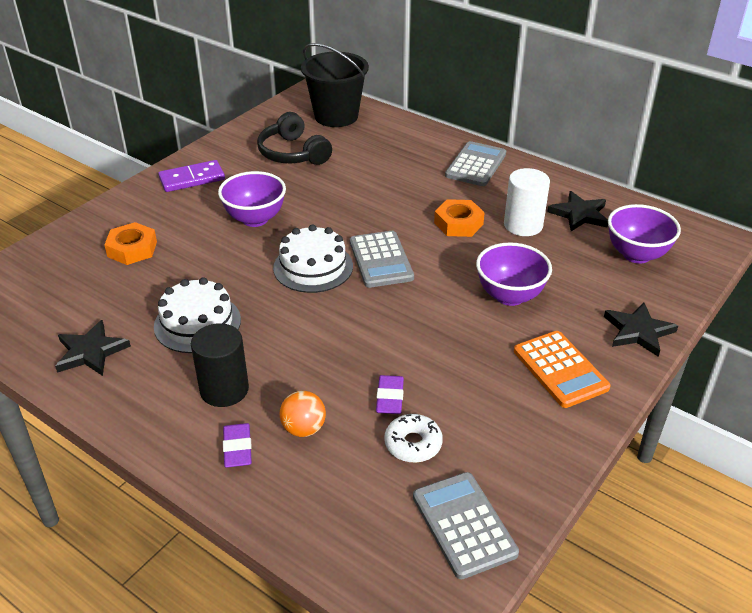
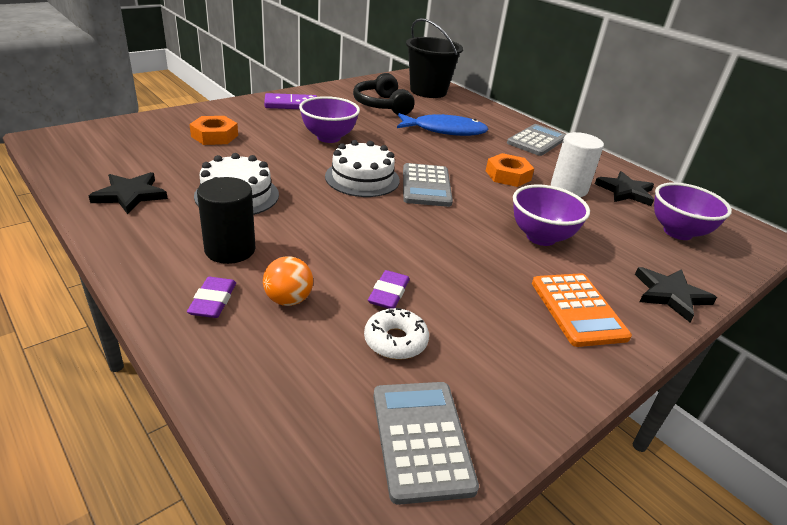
camera: 10 degrees right, 5 degrees down
(374, 175) = (444, 130): none -> blue fish

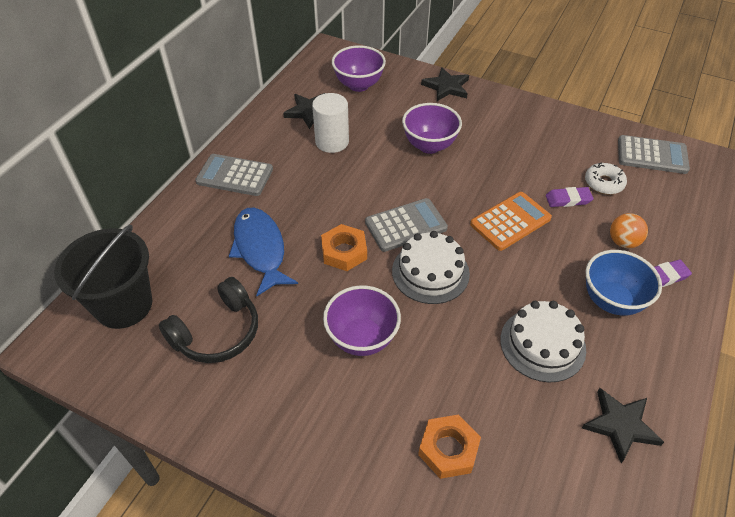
camera: 110 degrees left, 15 degrees up
(230, 249) = (611, 301): black cylinder -> blue bowl
(291, 104) = (287, 431): purple domino -> none
(421, 439) = (652, 155): grey calculator -> grey calculator turned 135 degrees counterclockwise
(508, 175) = (337, 180): orange nut -> orange nut (344, 251)
(577, 310) = (499, 120): orange calculator -> orange calculator (510, 221)

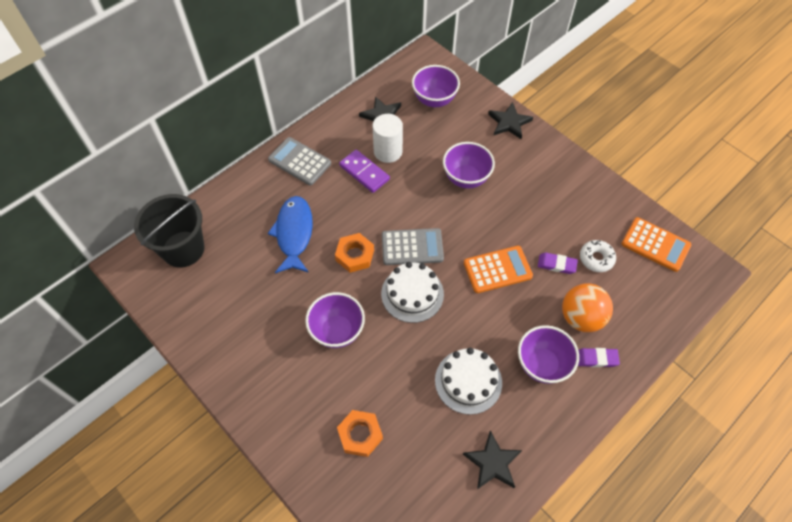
camera: 20 degrees right, 10 degrees up
(217, 332) = (239, 292): black headphones -> none
(315, 168) = (364, 172): none -> purple domino
(611, 301) = (542, 364): blue bowl -> purple bowl
(623, 242) = (581, 317): orange ball -> orange ball, size x1.60
(652, 155) = (655, 245): grey calculator -> orange calculator

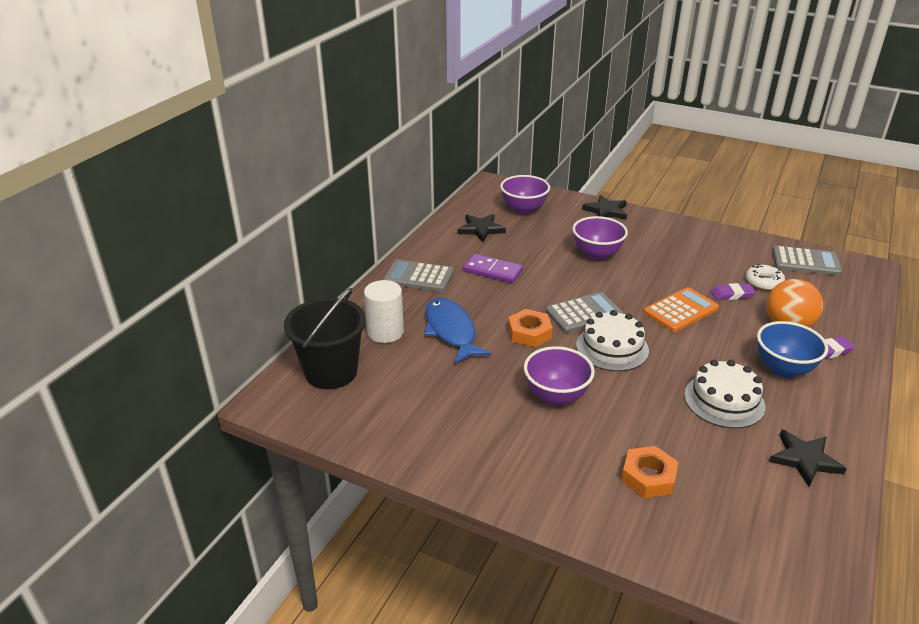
camera: 20 degrees left, 25 degrees down
(388, 151) = (505, 252): white cylinder -> white cylinder (385, 332)
(542, 364) = (783, 369): purple bowl -> blue bowl
(655, 245) = (805, 262): orange calculator -> grey calculator

